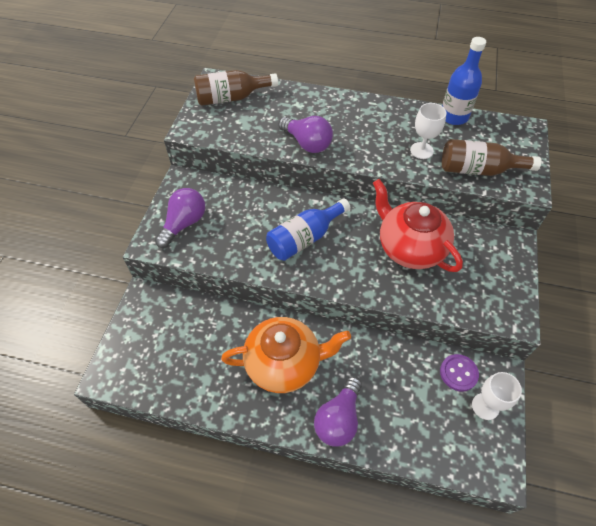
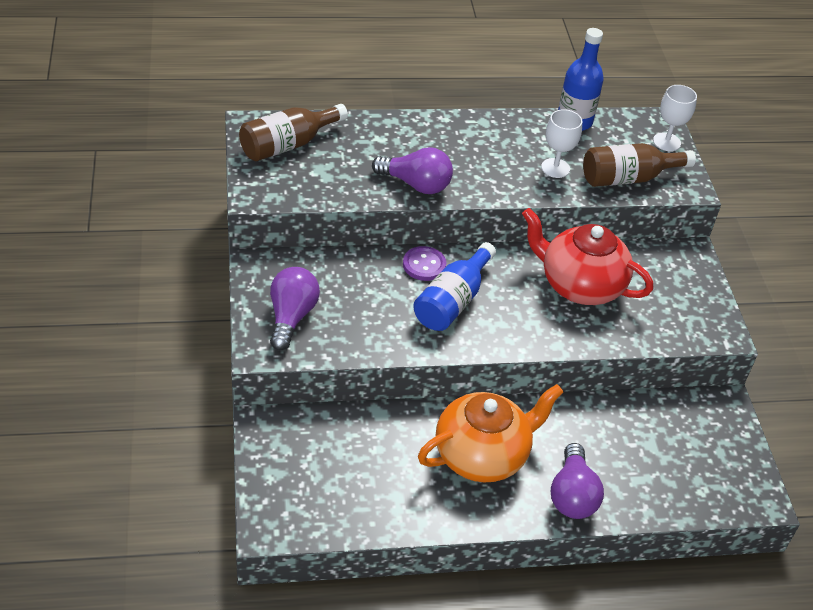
camera: 25 degrees left, 10 degrees down
(458, 373) = (681, 414): purple button -> purple button (424, 265)
(485, 406) = (722, 440): white goblet -> white goblet (666, 142)

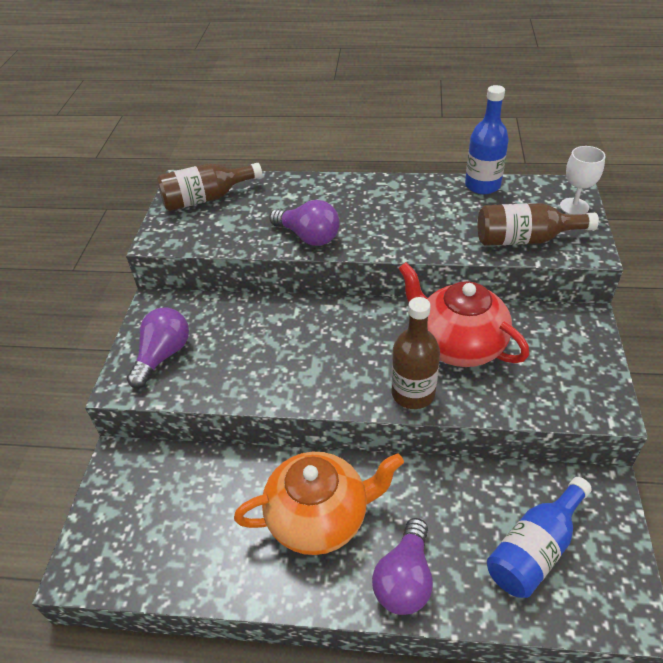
camera: 20 degrees right, 0 degrees up
(424, 265) = (307, 314): purple button -> none
(452, 301) = (322, 351): blue bottle -> blue bottle (535, 549)
(550, 333) = (413, 393): none -> brown bottle
(555, 168) = (451, 227): white goblet -> none

